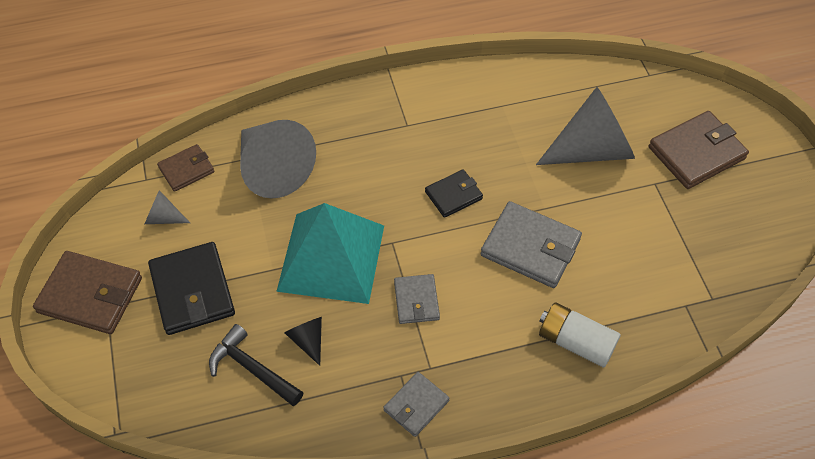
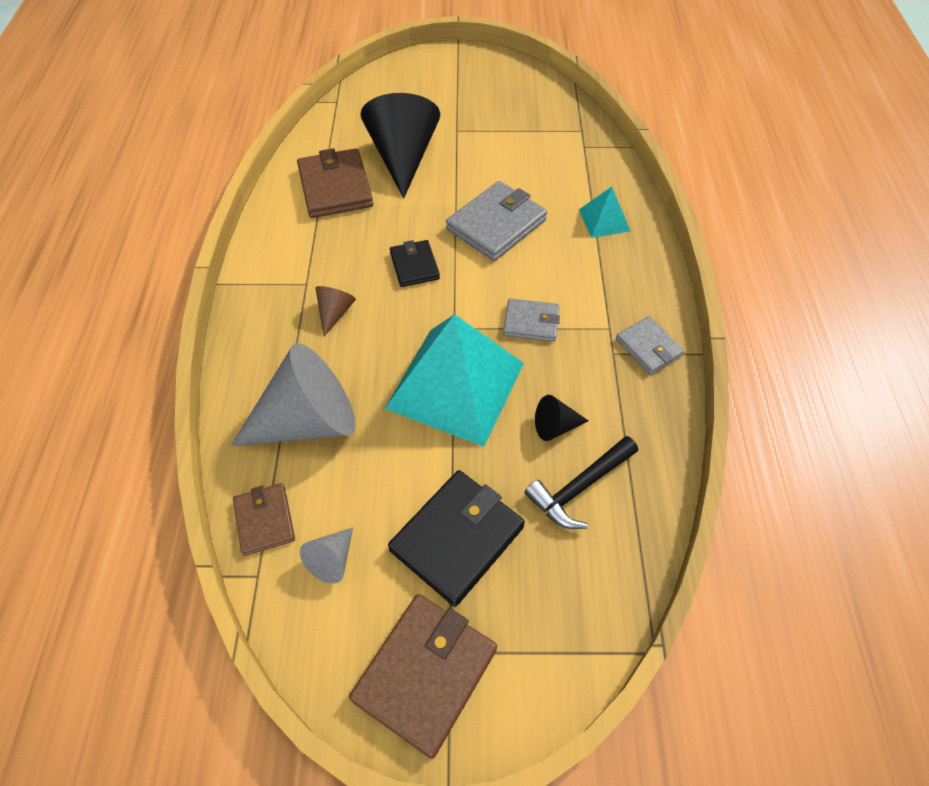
camera: 75 degrees left, 0 degrees up
(192, 291) = (457, 538): black wallet -> black wallet turned 45 degrees counterclockwise
(382, 154) = (335, 313): none -> brown cone
(575, 342) = (604, 220): white battery -> turquoise pyramid
(591, 150) = (403, 158): grey cone -> black cone
(696, 153) = (435, 98): brown wallet -> brown wallet (335, 187)

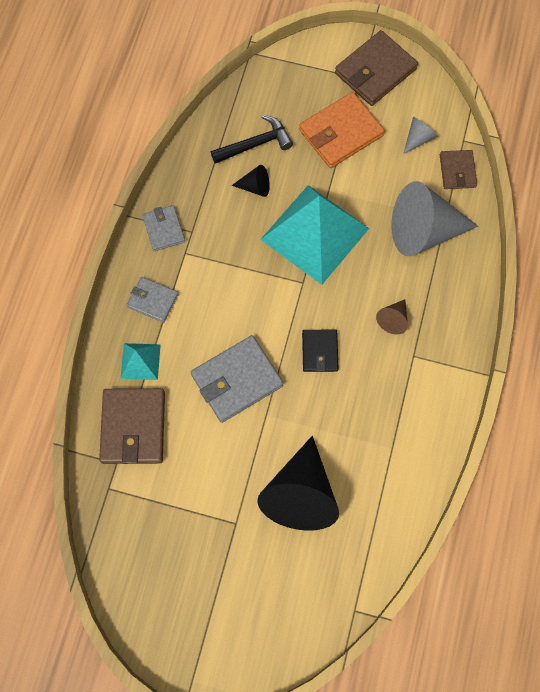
camera: 165 degrees left, 15 degrees up
(335, 187) = (374, 467): brown wallet -> brown wallet (133, 427)
(457, 538) = (341, 133): black wallet -> orange wallet
(531, 322) = (242, 272): grey wallet -> grey wallet (153, 300)

